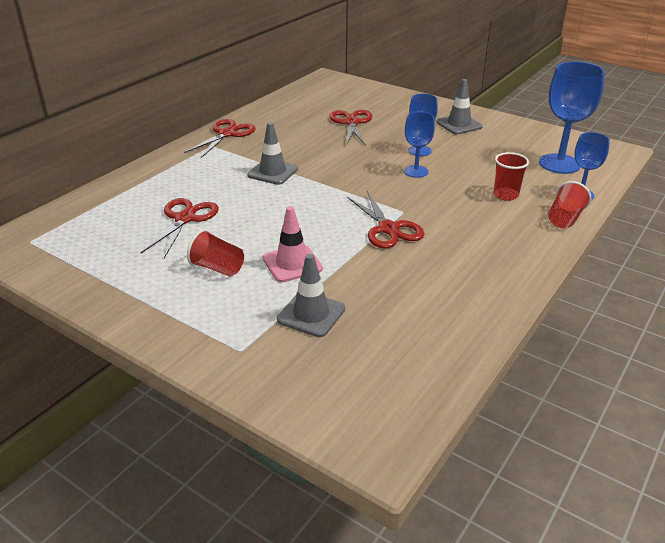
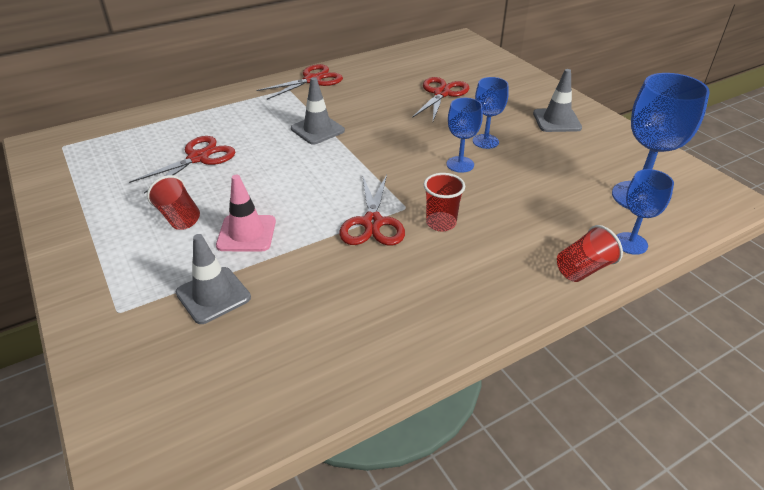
camera: 25 degrees right, 5 degrees up
(505, 195) = (537, 219): red cup -> red cup (441, 223)

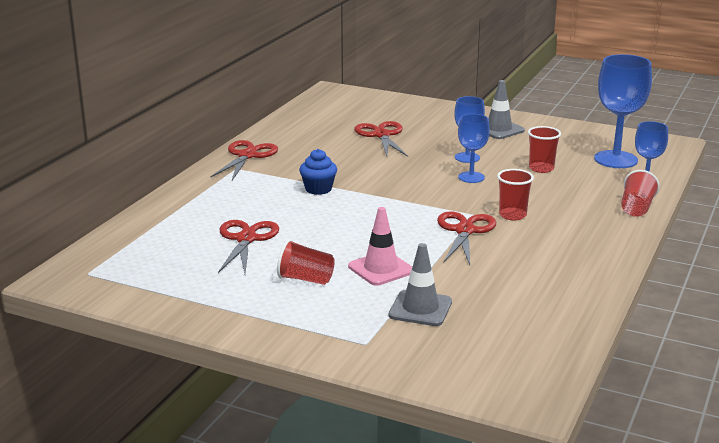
camera: 35 degrees left, 15 degrees down
(317, 130) = (318, 189): grey traffic cone -> blue cupcake
(372, 223) = (464, 231): red scissors -> red scissors turned 135 degrees counterclockwise
(542, 179) = (541, 168): none -> red cup

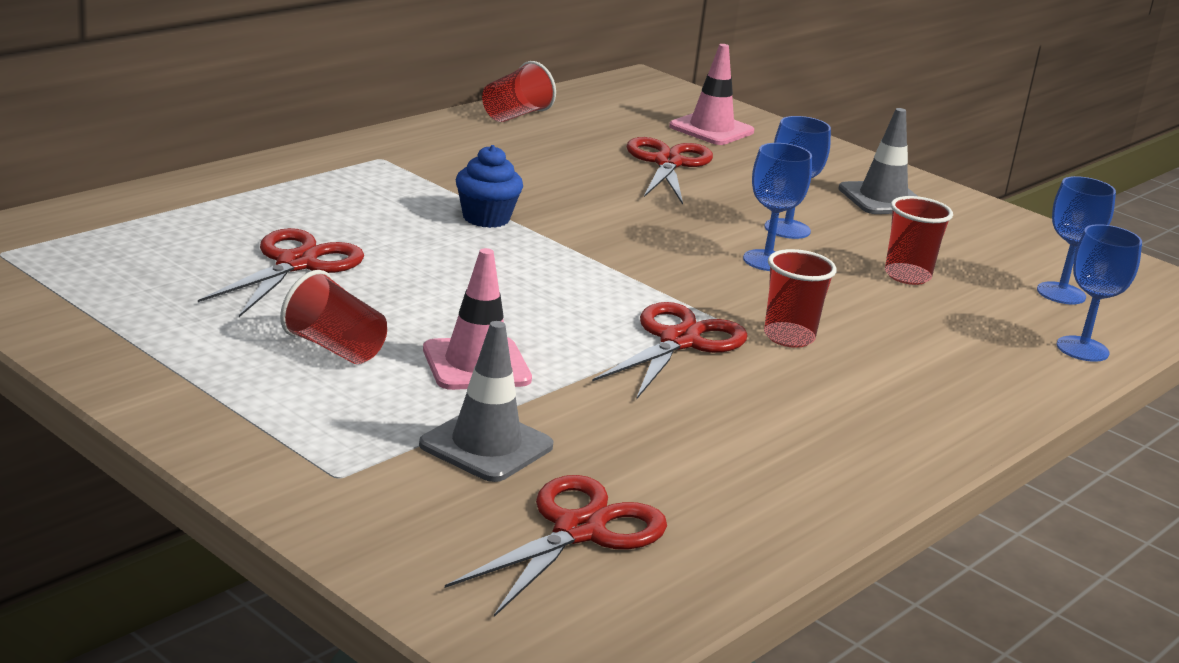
camera: 15 degrees right, 0 degrees up
(247, 156) = (417, 144): red scissors -> red scissors (578, 531)
(387, 110) = (711, 129): none -> pink traffic cone
(615, 159) = (1061, 293): blue goblet -> blue goblet, size x0.59
(636, 208) = (1034, 381): red cup -> red cup (515, 115)

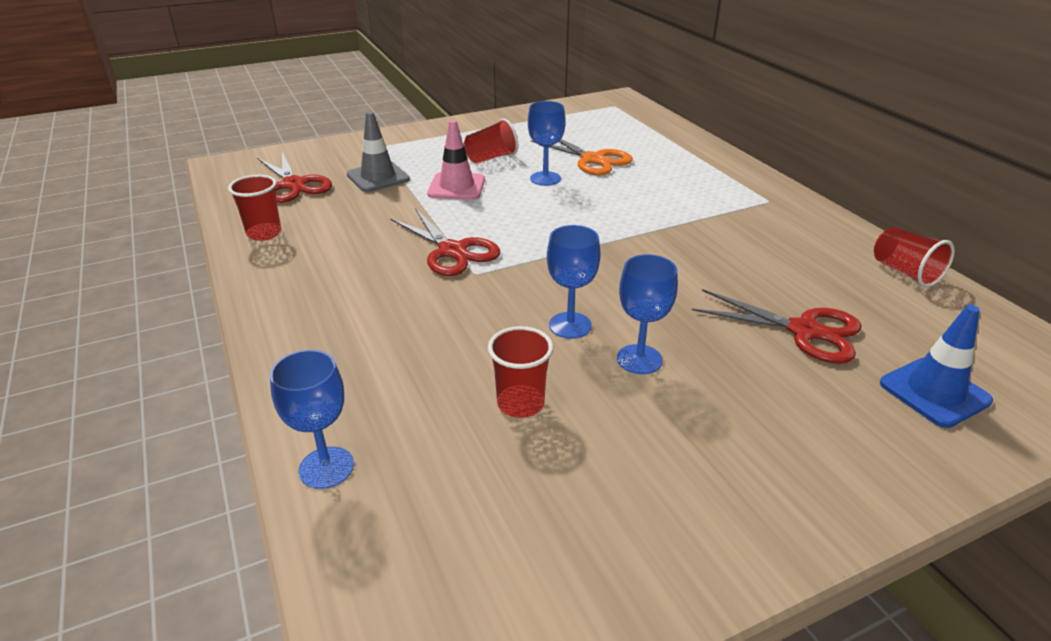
camera: 115 degrees right, 10 degrees up
(296, 264) = (592, 159): red scissors -> orange scissors
(486, 218) = (660, 221): blue cupcake -> none
(711, 129) = (934, 392): pink traffic cone -> blue traffic cone
(789, 337) = (437, 296): red cup -> red cup (264, 233)
(882, 199) = (731, 468): grey traffic cone -> none
(1061, 293) = (444, 520): blue goblet -> blue goblet (545, 178)

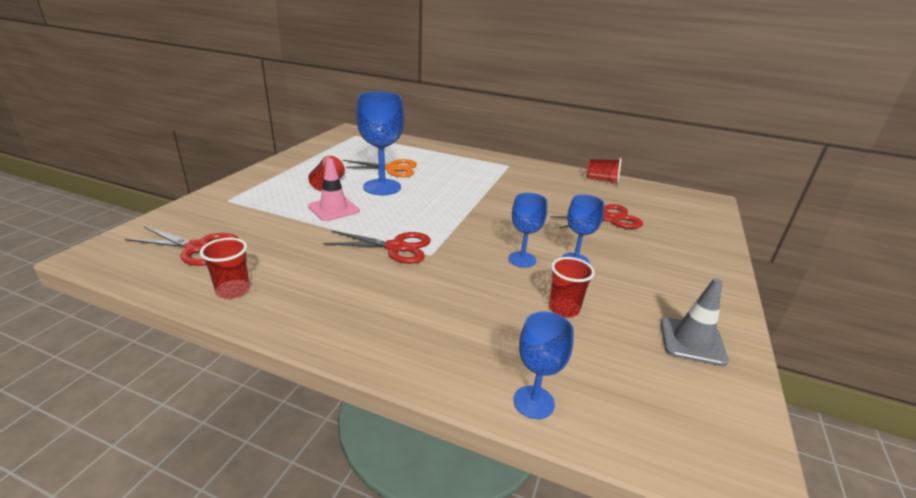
camera: 45 degrees left, 5 degrees down
(378, 177) = (264, 220): grey traffic cone -> grey traffic cone (692, 341)
(545, 178) = (382, 187): blue goblet -> blue goblet, size x1.69
(934, 392) = (679, 224): blue traffic cone -> none

